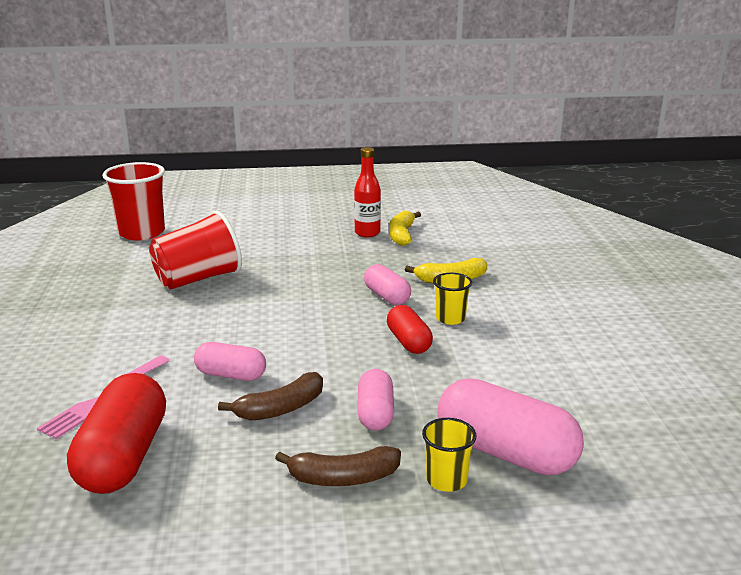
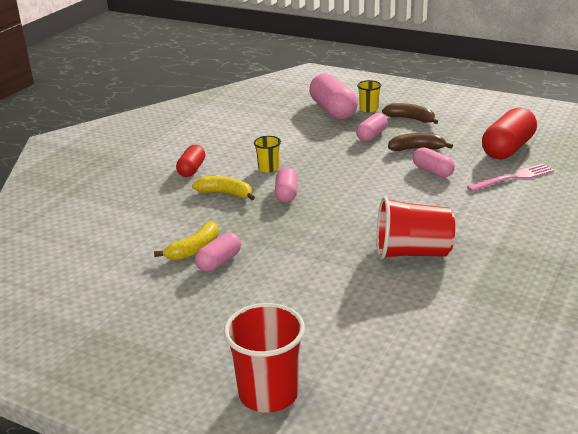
camera: 145 degrees left, 5 degrees up
(141, 233) = (439, 343): red cup -> red cup (268, 393)
(367, 233) = (219, 262): red bottle -> pink capsule
(408, 342) = (312, 162): red capsule -> red capsule (192, 169)

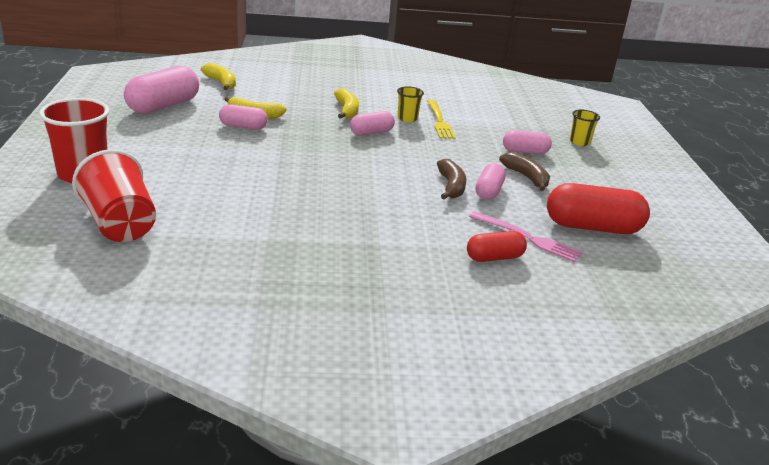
camera: 55 degrees right, 0 degrees up
(86, 252) = (221, 83): none -> yellow banana
(192, 169) = (372, 91): red capsule -> red capsule (494, 257)
(285, 154) = (439, 121): none -> yellow fork
(333, 110) = (552, 126): pink capsule -> pink capsule (163, 106)
(410, 119) = (587, 165): brown banana -> brown banana (451, 186)
(412, 253) = (323, 202): red cup -> red cup (120, 224)

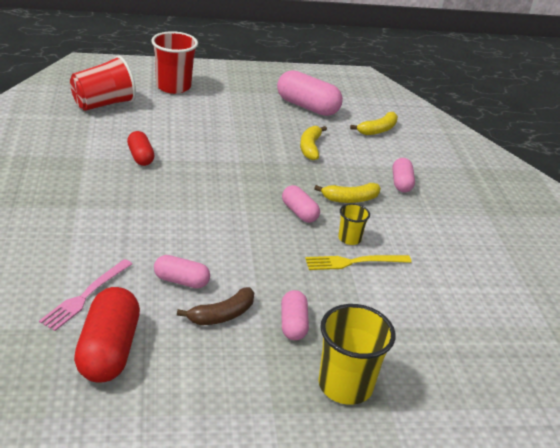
camera: 85 degrees right, 5 degrees up
(243, 126) = (282, 143): pink capsule -> pink capsule (401, 183)
(451, 186) = (188, 256): brown banana -> none
(494, 257) = (50, 269): red capsule -> red capsule (140, 157)
(579, 142) = (345, 385): yellow cup -> yellow cup, size x1.90

